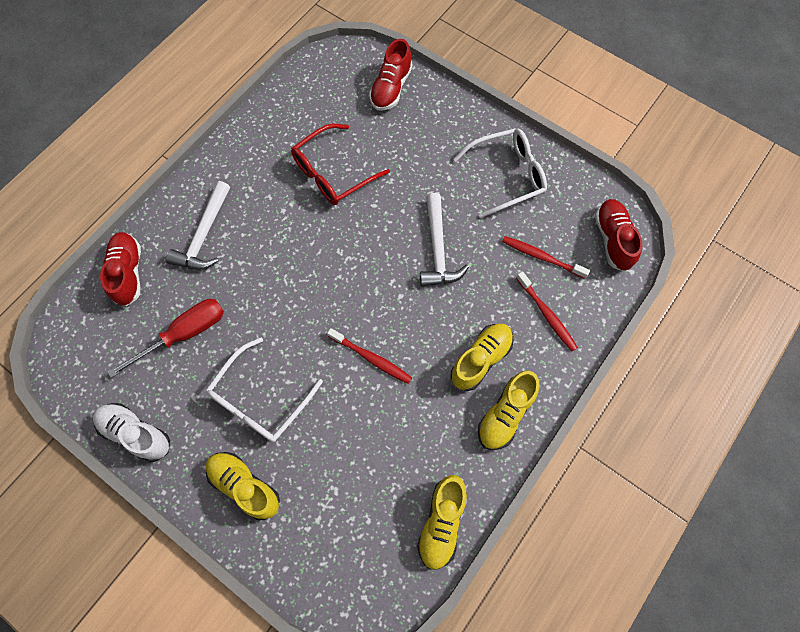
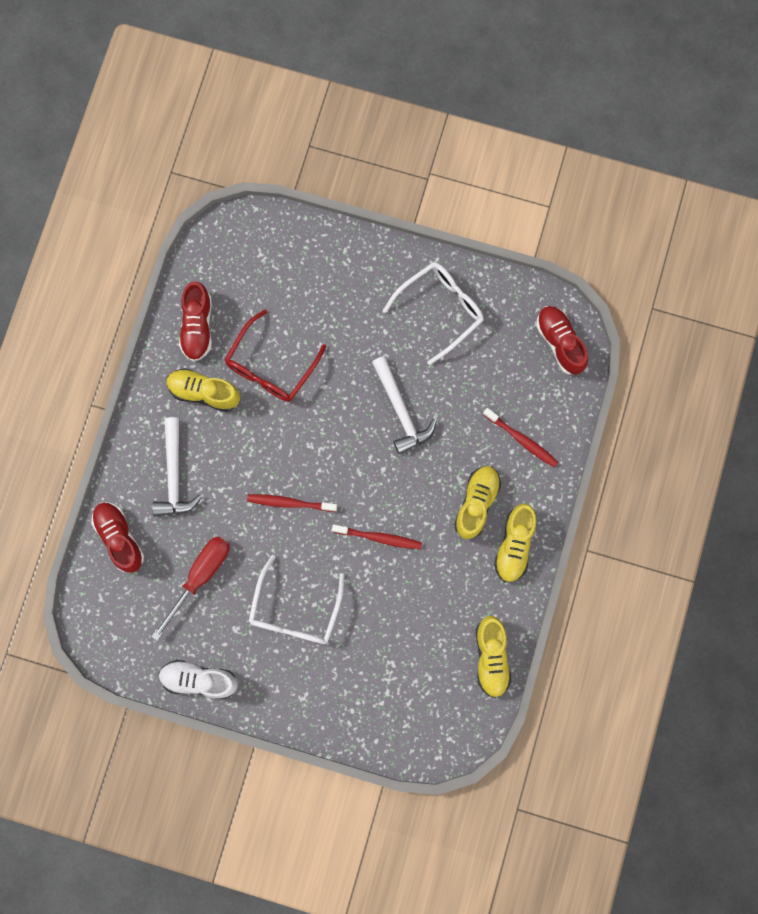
camera: 20 degrees left, 10 degrees up
(245, 486) = (314, 688): yellow shoe -> yellow shoe (204, 392)
(391, 88) = (291, 250): red shoe -> red shoe (197, 326)
(542, 257) = (500, 384): red toothbrush -> red toothbrush (290, 503)

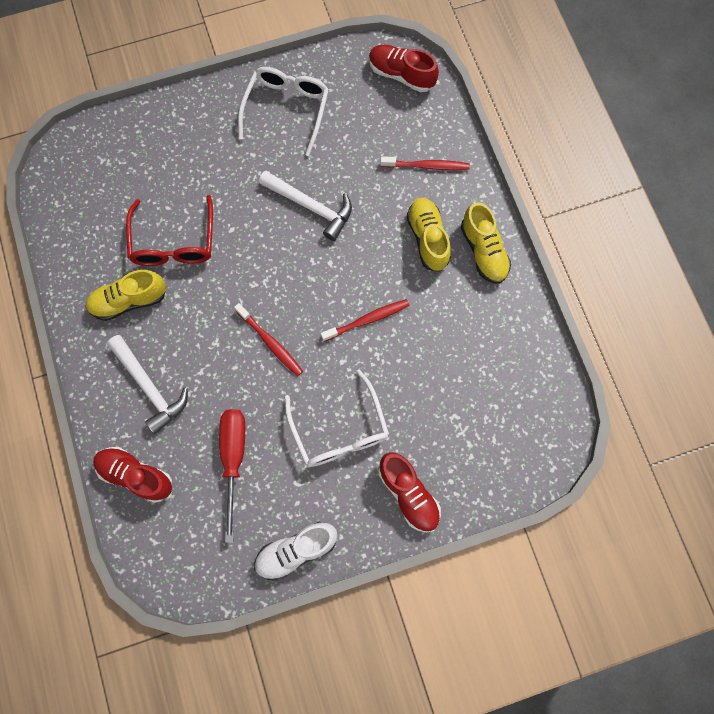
camera: 35 degrees left, 5 degrees down
(197, 326) = (86, 251): red shoe -> red shoe (408, 494)
(290, 503) = (270, 342): red toothbrush -> red toothbrush turned 105 degrees counterclockwise
(491, 657) = (533, 353): yellow shoe -> none

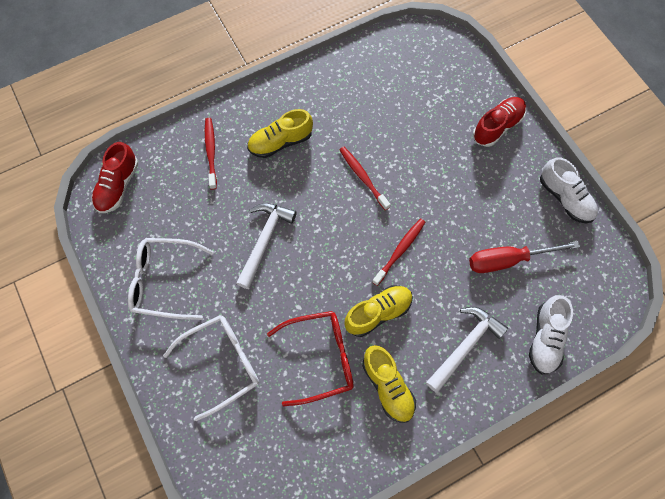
camera: 100 degrees left, 5 degrees down
(136, 475) = (545, 338): red shoe -> white shoe
(339, 430) = (461, 183): white glasses -> white glasses (222, 363)
(483, 251) = (285, 100): yellow shoe -> yellow shoe (378, 313)

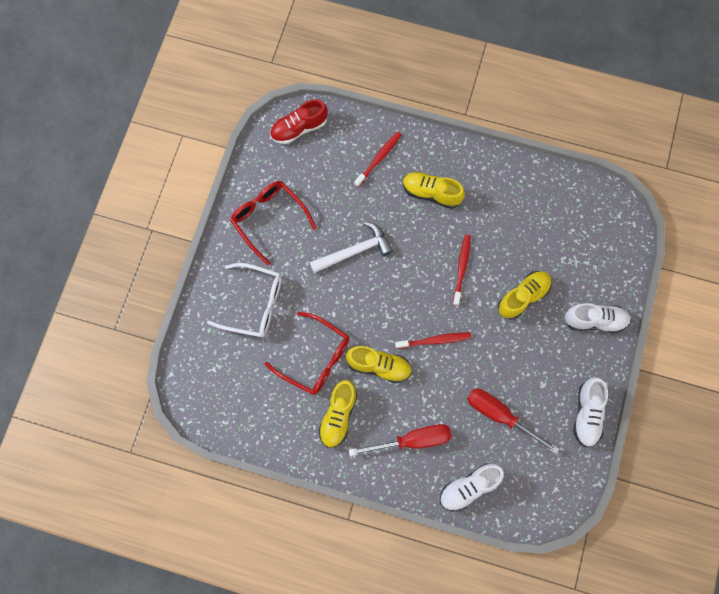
camera: 45 degrees right, 5 degrees up
(164, 281) = (269, 219): white glasses -> red glasses
(430, 156) = (523, 297): none -> yellow shoe
(465, 346) = (412, 440): white hammer -> red screwdriver
(497, 126) = (594, 320): red shoe -> white shoe

